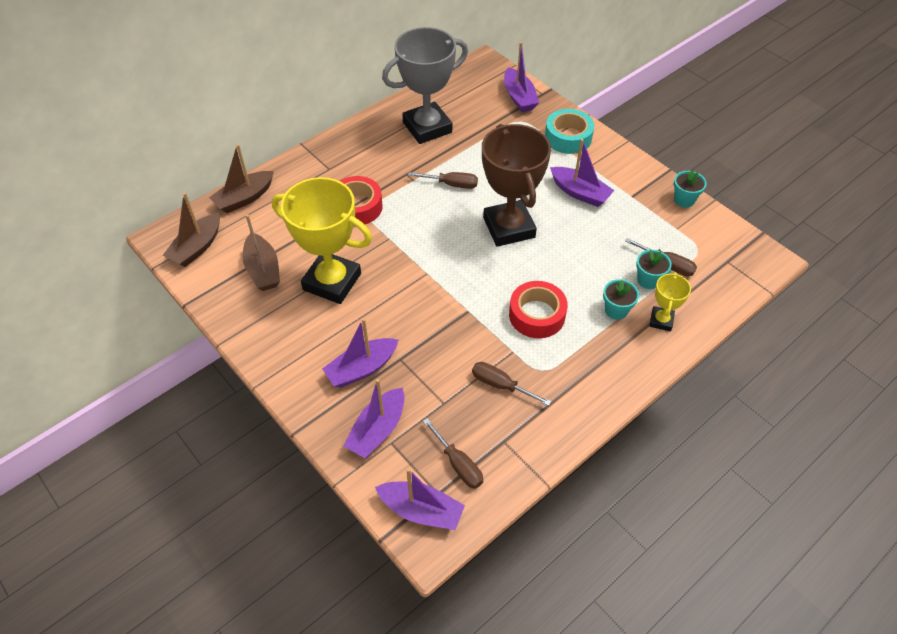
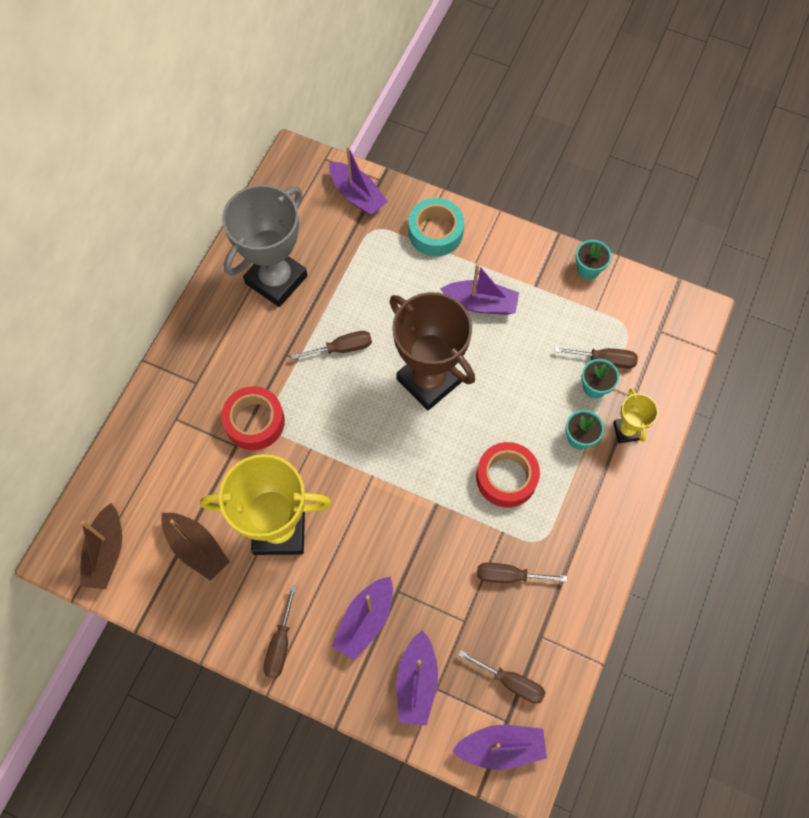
camera: 25 degrees left, 15 degrees up
(244, 198) = (122, 464): brown boat -> none
(285, 357) = (280, 644): none -> brown screwdriver

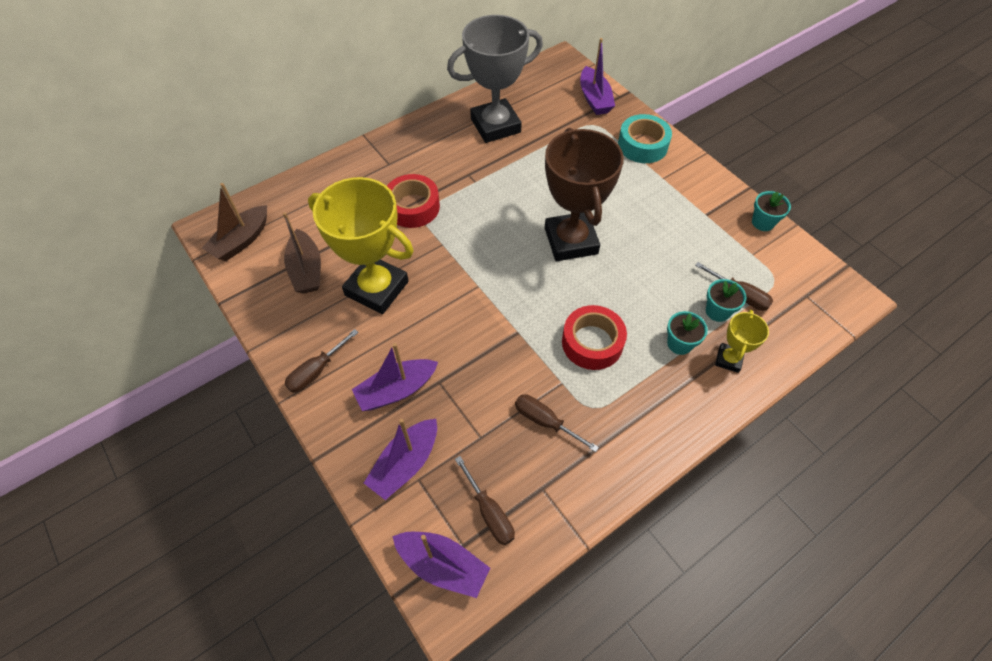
camera: 30 degrees right, 10 degrees down
(342, 348) = (514, 189): brown screwdriver -> none
(481, 303) = (650, 207): purple boat -> none

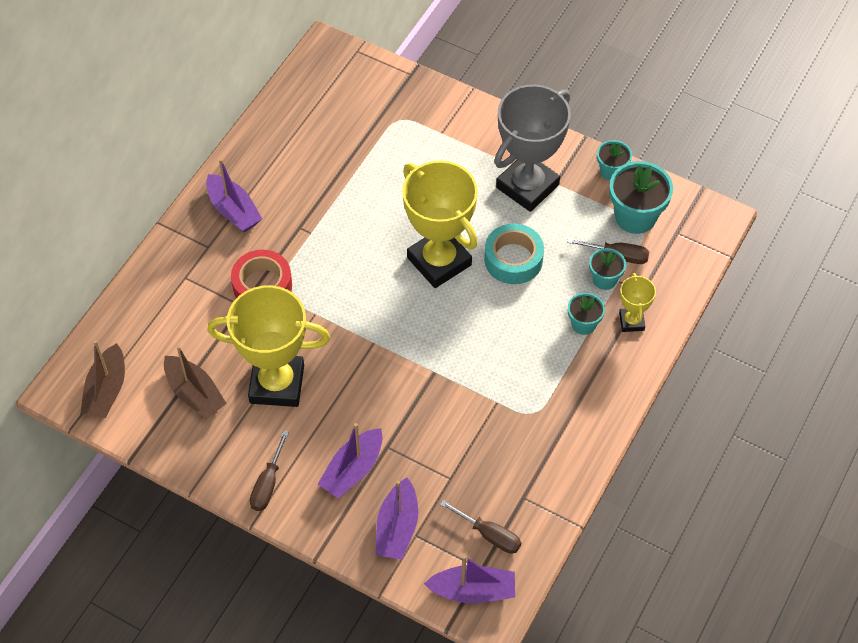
camera: 25 degrees left, 0 degrees up
(495, 125) = (297, 159): grey trophy -> grey trophy (527, 186)
(545, 421) = (499, 442): brown screwdriver -> none
(571, 241) = (439, 261): brown trophy -> yellow trophy
(592, 342) = (506, 354): red tape -> none
(594, 99) = (386, 87): purple boat -> purple boat (233, 211)
(642, 145) = (461, 126): turquoise tape -> turquoise tape (513, 259)
(770, 267) = (635, 217): none -> turquoise flower pot

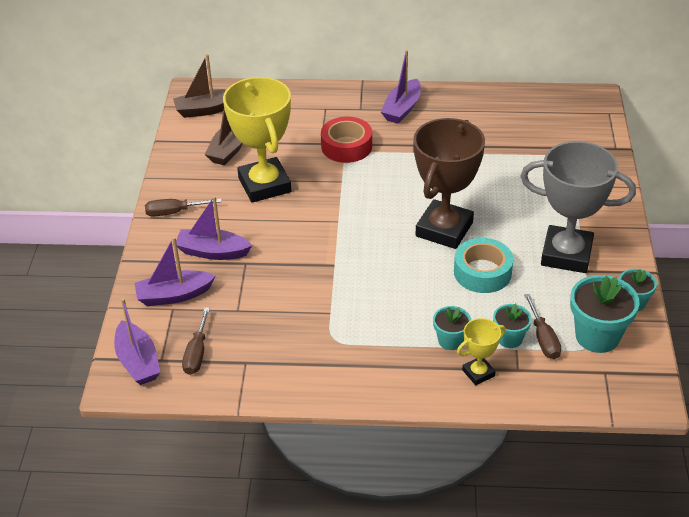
camera: 65 degrees right, 15 degrees down
(439, 261) = (444, 229): yellow trophy -> brown trophy

